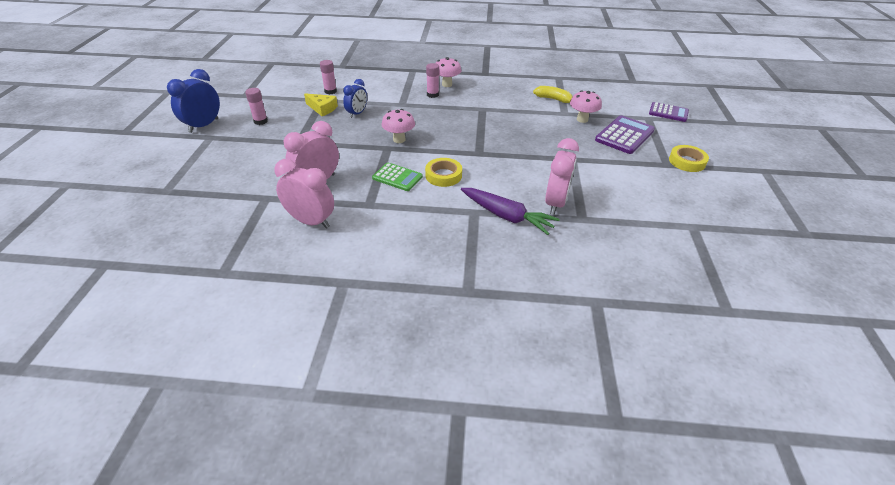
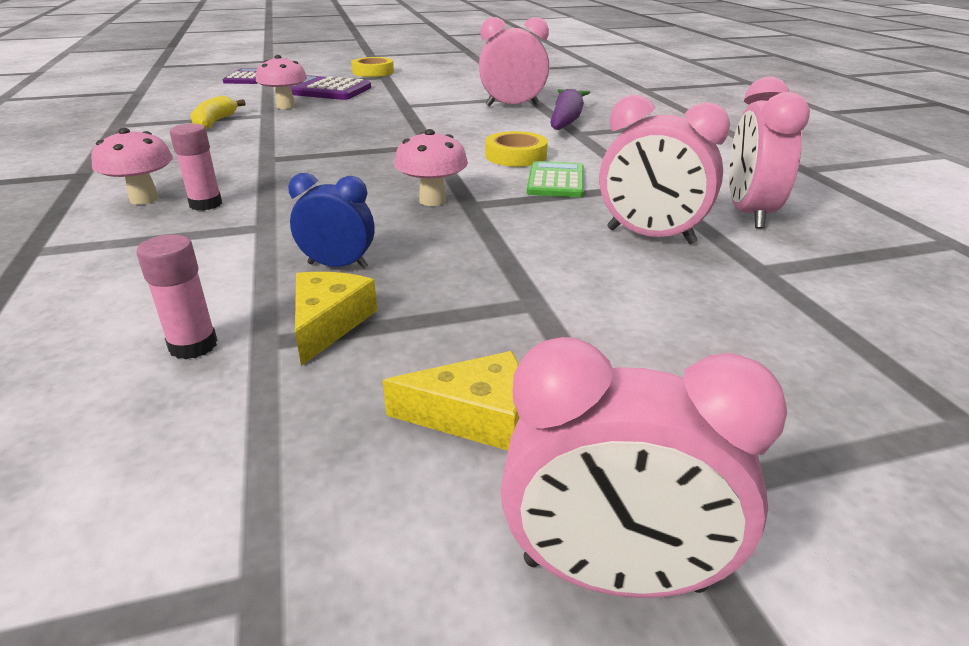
camera: 110 degrees left, 10 degrees down
(203, 125) = (613, 575): blue clock -> pink clock
(260, 121) = (474, 416): pink glue stick -> yellow cheese

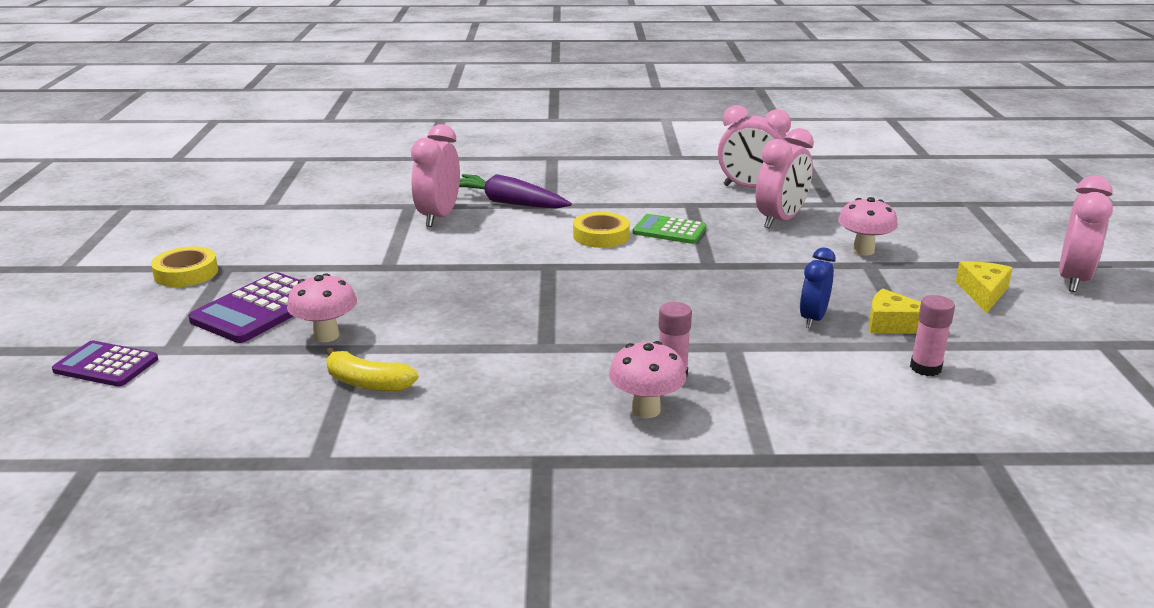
camera: 75 degrees left, 5 degrees down
(432, 200) = (696, 277): pink mushroom -> pink mushroom (863, 250)

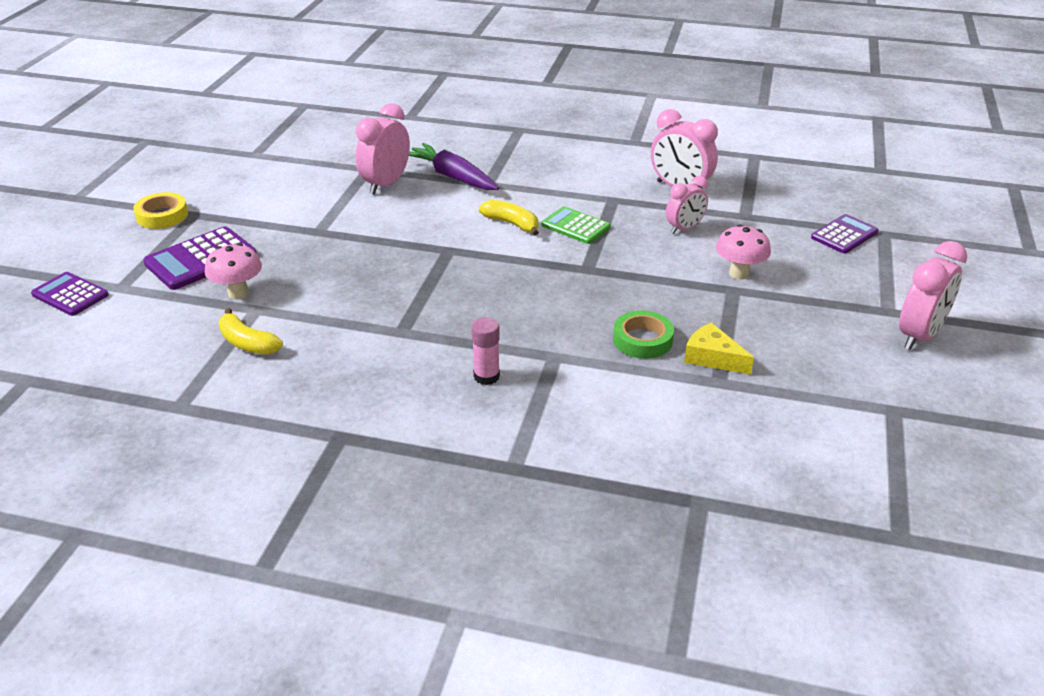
camera: 15 degrees right, 10 degrees up
(601, 236) = (512, 224): yellow tape -> yellow banana
(646, 410) = (446, 405): pink mushroom -> none
(780, 220) = (684, 228): pink clock -> pink clock, size x0.65
(813, 319) = (642, 340): blue clock -> green tape
(925, 368) = (708, 406): pink glue stick -> none
(935, 208) = (844, 235): none -> purple calculator
(983, 293) = (819, 337): yellow cheese -> none

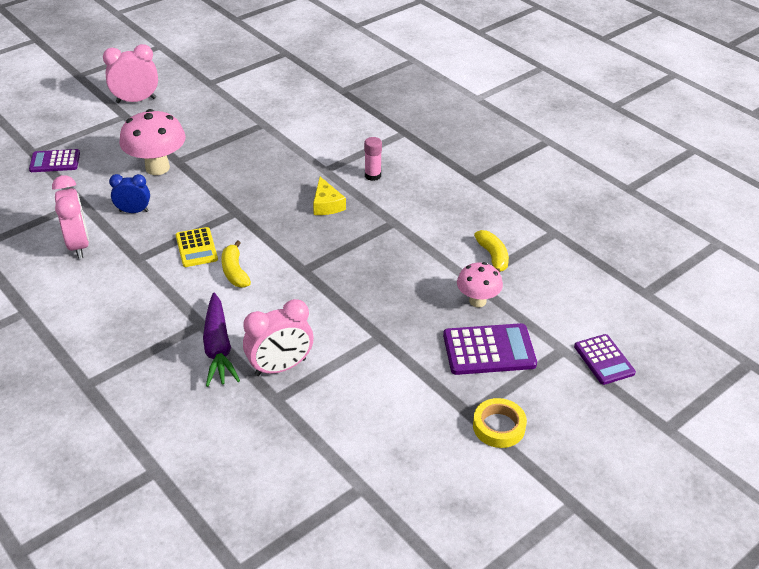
camera: 145 degrees left, 5 degrees up
(575, 226) = (196, 248): green calculator -> yellow calculator
(642, 340) = (268, 157): green tape -> none
(684, 228) = (133, 211): pink clock -> blue clock
(712, 357) = (248, 134): yellow cheese -> yellow cheese (327, 204)
(739, 273) = (157, 168): pink mushroom -> pink mushroom, size x1.63

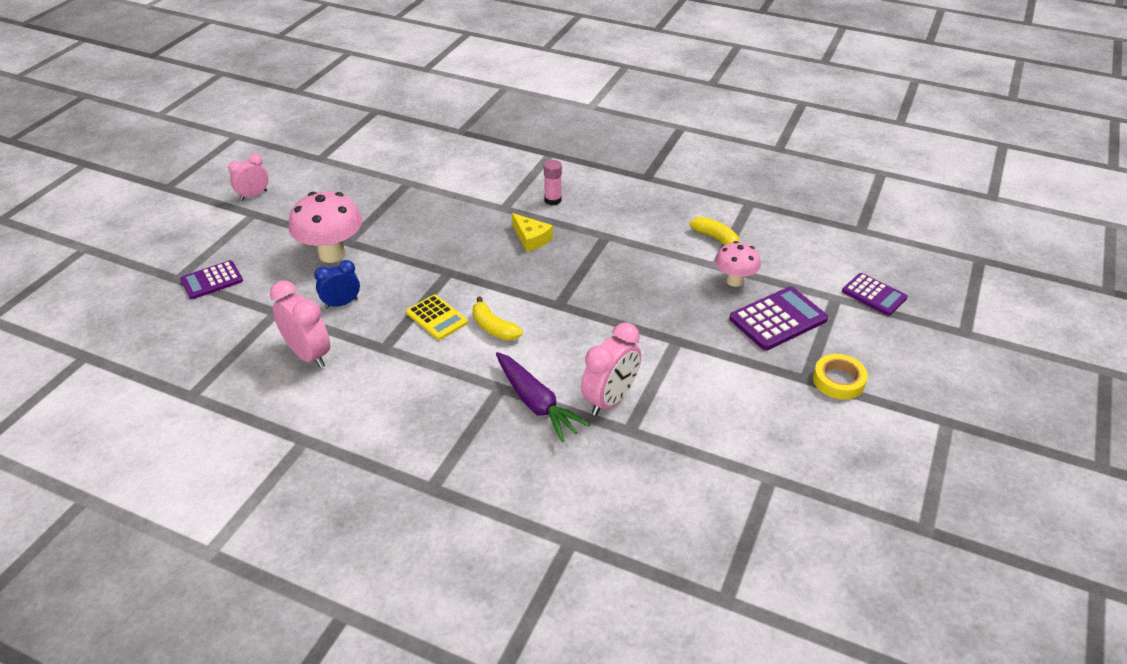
camera: 25 degrees left, 0 degrees up
(136, 100) = (253, 195): pink clock -> pink clock, size x0.65

